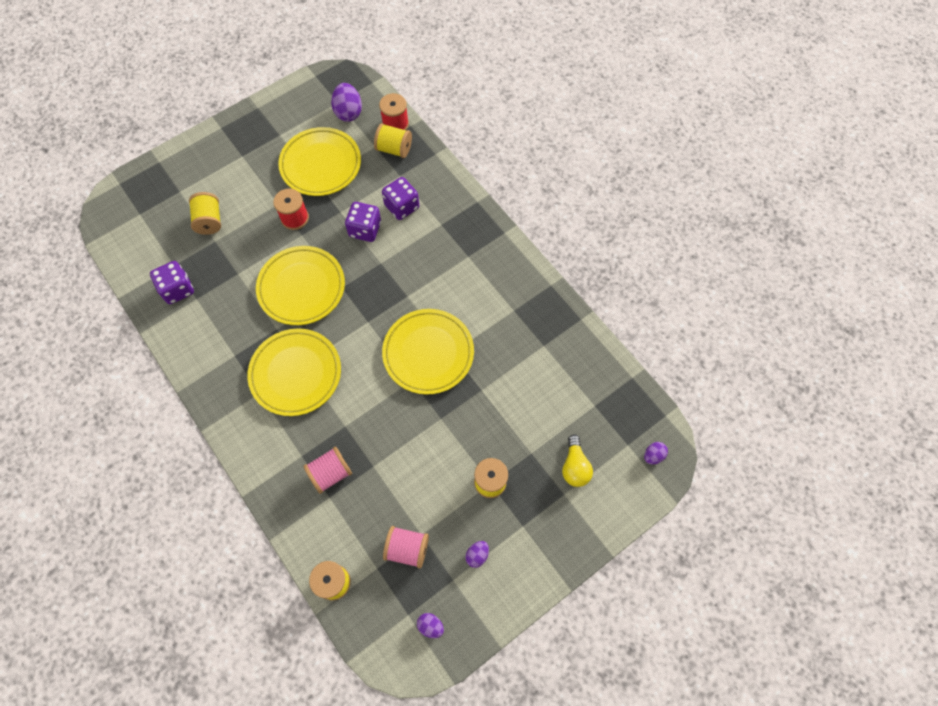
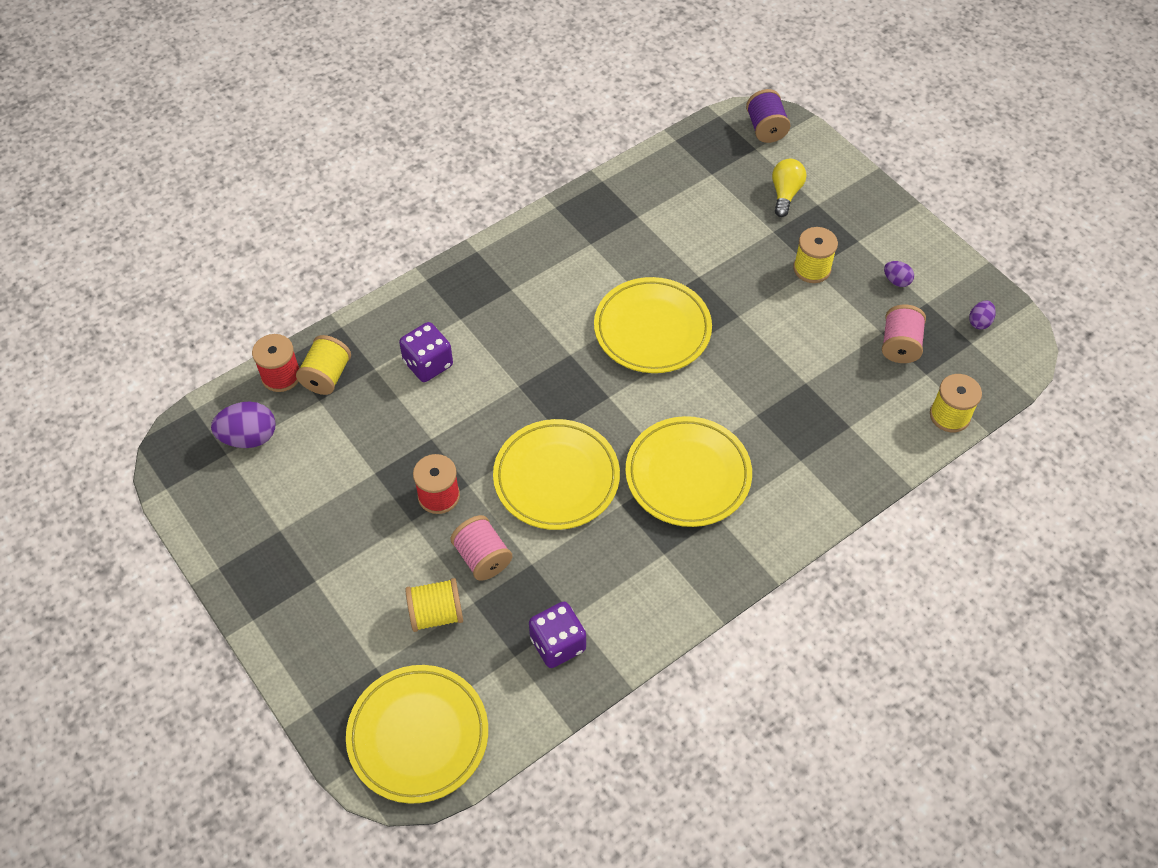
camera: 90 degrees left, 10 degrees down
(321, 165) = (344, 468): yellow plate -> yellow plate (418, 736)
(330, 473) = (819, 426): pink spool -> pink spool (482, 557)
(365, 229) = (464, 406): purple dice -> none
(574, 466) = (785, 194): yellow light bulb -> yellow light bulb turned 75 degrees counterclockwise
(653, 455) = (766, 128): purple egg -> purple spool

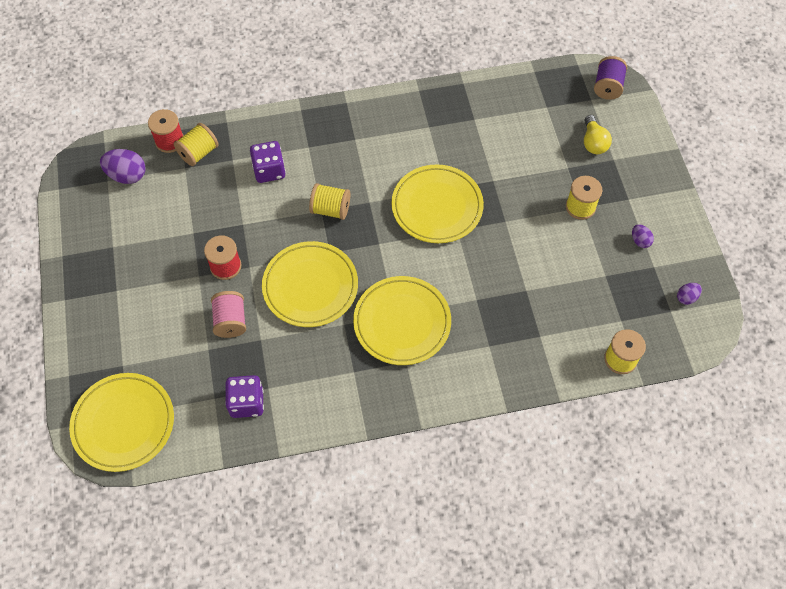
camera: 25 degrees right, 5 degrees up
(436, 614) = (180, 346): yellow spool -> yellow spool (330, 209)
(785, 194) = (593, 142): yellow light bulb -> yellow light bulb turned 135 degrees clockwise
(899, 345) = (613, 291): pink spool -> none

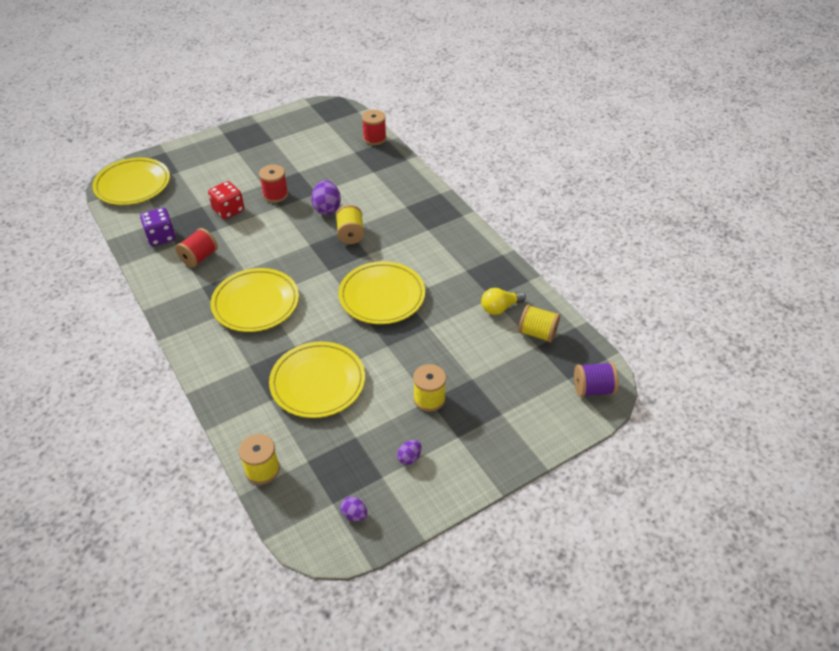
camera: 70 degrees right, 15 degrees down
(127, 175) = (335, 129): purple egg -> purple egg (327, 208)
(198, 153) = (371, 154): yellow spool -> yellow spool (537, 333)
(231, 321) = (228, 210): pink spool -> red dice
(269, 170) = (372, 192): purple dice -> none
(303, 366) = (199, 257): none -> red spool
(310, 286) = (273, 242): yellow plate -> yellow plate (318, 383)
(593, 142) = (514, 392): yellow light bulb -> yellow light bulb (500, 308)

